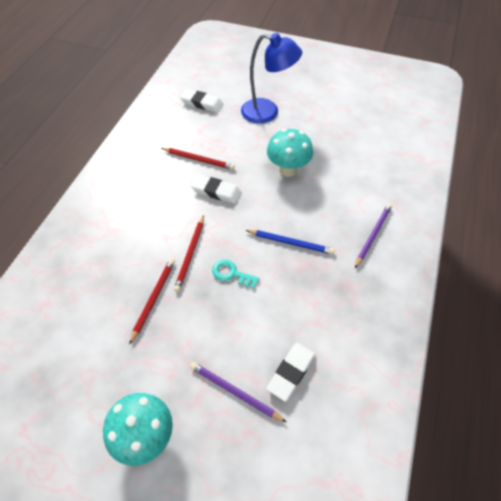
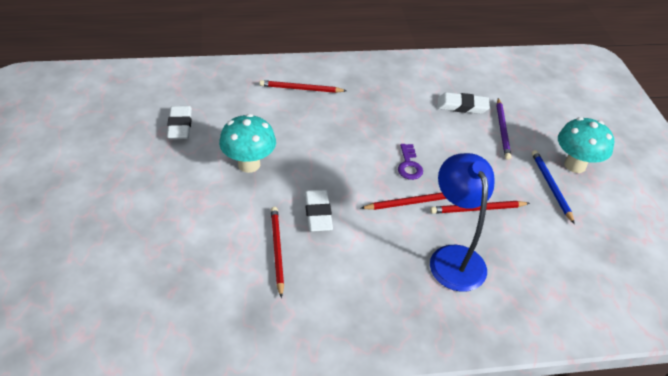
camera: 120 degrees left, 10 degrees down
(201, 103) = (158, 295): white eraser -> white eraser (180, 125)
(231, 274) = (409, 165): turquoise key -> purple key
(268, 112) = (151, 212): blue lamp -> blue lamp (453, 257)
(291, 243) = (346, 136): blue pencil -> blue pencil (550, 186)
(373, 235) = (301, 89): purple pencil -> red pencil

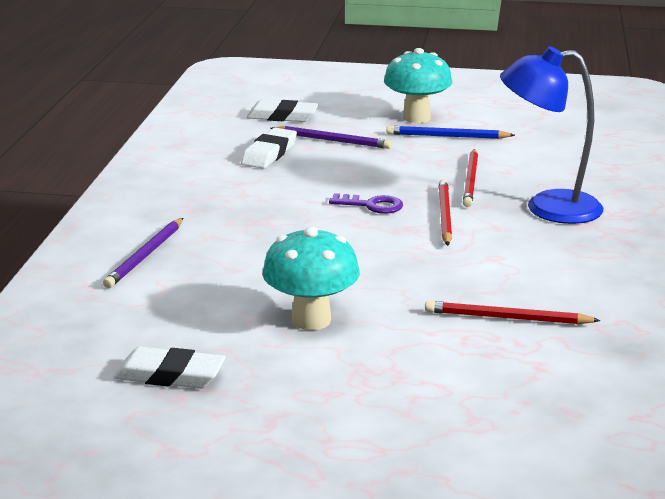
camera: 70 degrees left, 20 degrees down
(301, 89) = (145, 255): red pencil -> purple pencil
(318, 213) = (443, 279): white eraser -> white eraser (282, 116)

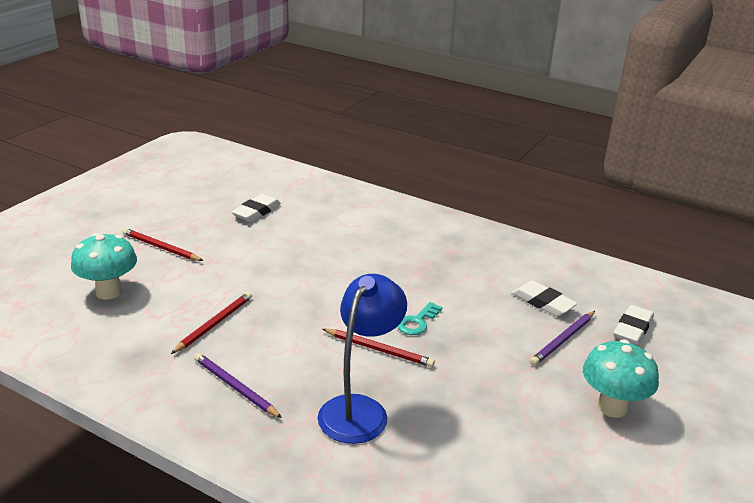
camera: 110 degrees right, 5 degrees up
(145, 255) = (393, 226): purple pencil -> purple pencil (235, 387)
(311, 320) = (274, 259): turquoise mushroom -> turquoise mushroom (109, 292)
(372, 205) = (417, 322): purple key -> turquoise key
(447, 136) = (553, 410): blue pencil -> none
(471, 180) = (439, 387): red pencil -> red pencil (160, 247)

